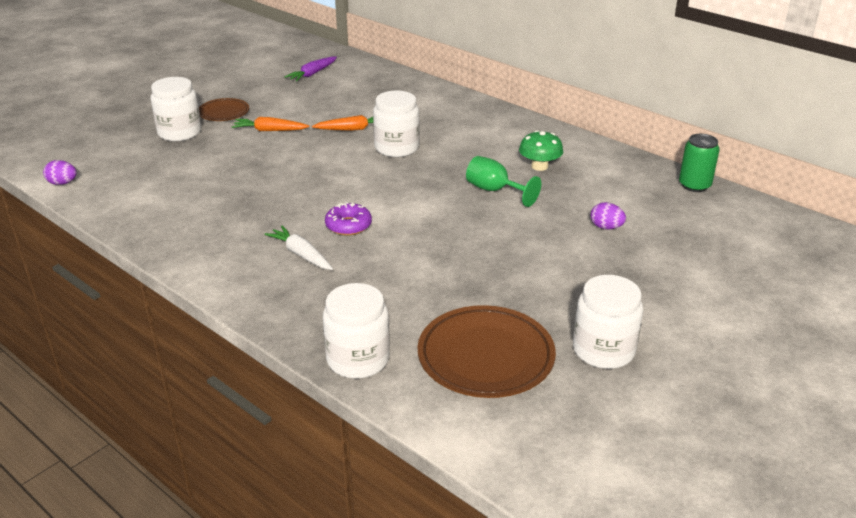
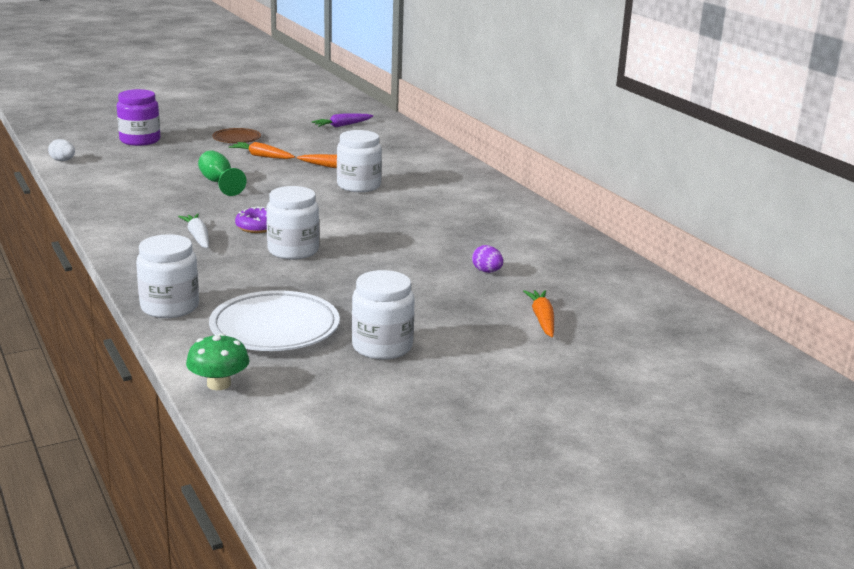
camera: 20 degrees right, 10 degrees down
(62, 183) = (63, 160): purple egg -> white egg
(123, 136) = (140, 140): none -> purple jar
(179, 132) = (186, 145): white jar -> white jar (293, 250)
(485, 357) = (275, 328): brown plate -> white plate
(494, 190) = (413, 229): green goblet -> green goblet (219, 183)
(539, 166) = (475, 220): green mushroom -> green mushroom (219, 384)
(694, 185) = (613, 260): green can -> none
(704, 273) = (542, 319): none -> orange carrot

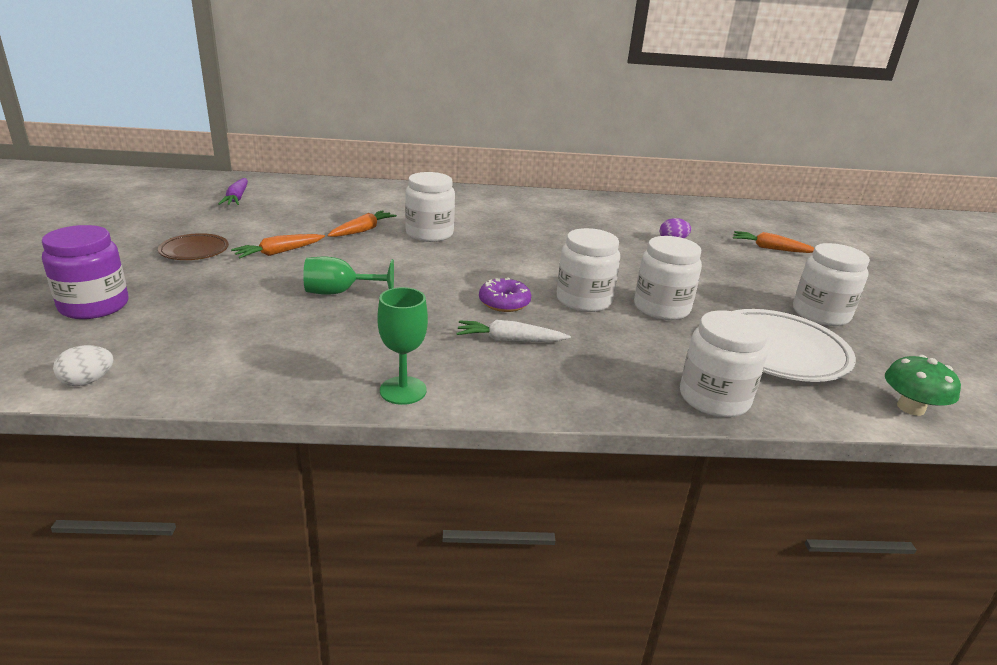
camera: 65 degrees left, 5 degrees up
(106, 221) = (403, 390): none -> green goblet
(312, 279) = (661, 308): none -> white jar

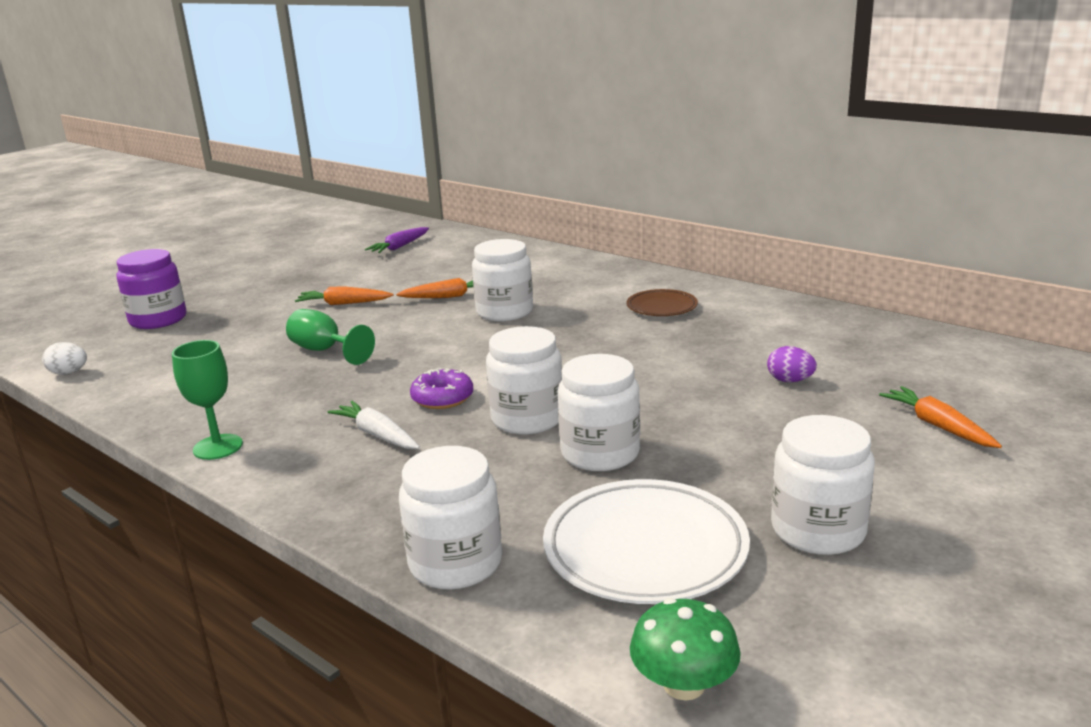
camera: 45 degrees right, 5 degrees down
(194, 251) = (287, 290): brown plate -> brown plate (661, 307)

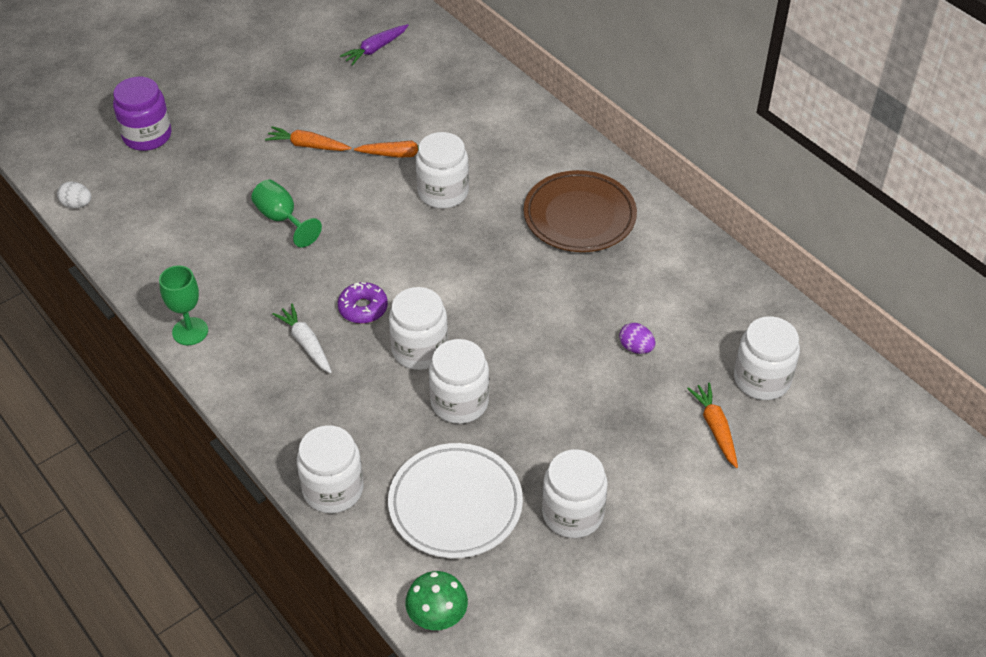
camera: 10 degrees right, 25 degrees up
(661, 307) = (579, 216): brown plate -> brown plate, size x1.78
(955, 382) = (762, 379): none -> white jar

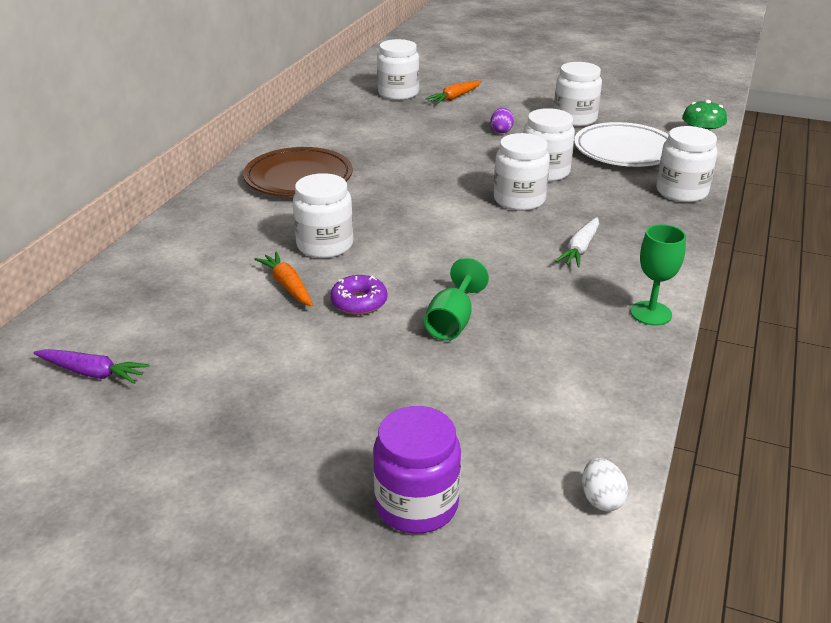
camera: 120 degrees left, 15 degrees down
(307, 145) = (322, 352): orange carrot -> none
(363, 308) = (509, 237): purple donut -> purple donut (359, 302)
(636, 348) = (417, 130): purple egg -> purple egg (501, 131)

